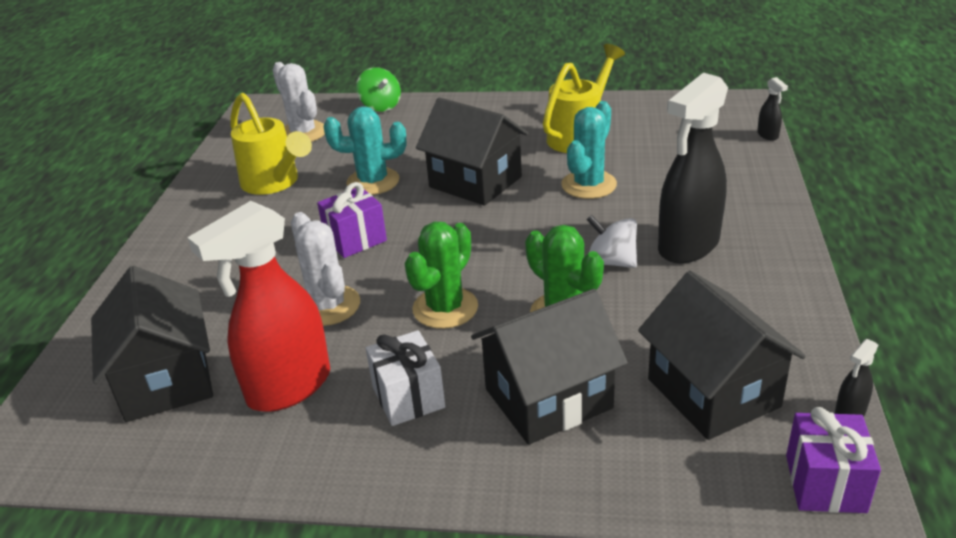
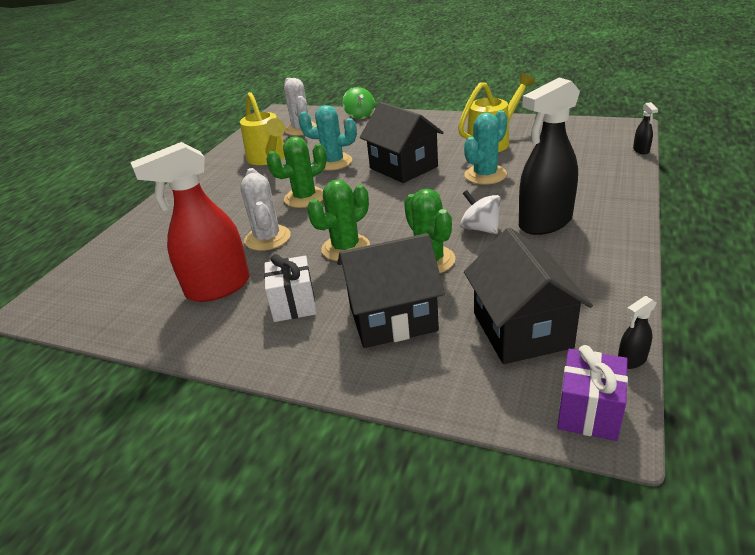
camera: 15 degrees right, 0 degrees up
(166, 380) = (144, 273): black house -> none
(355, 239) = (305, 198): purple gift -> green cactus

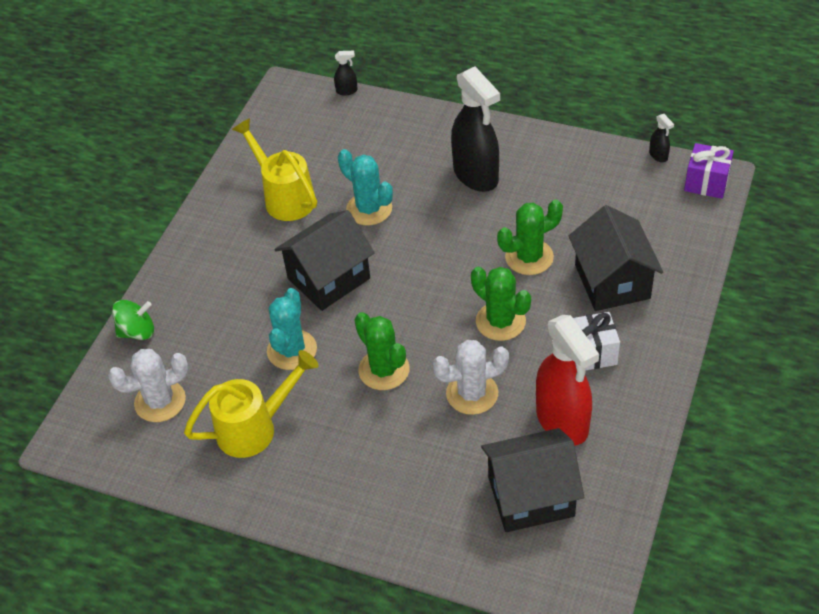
camera: 90 degrees left, 15 degrees up
(480, 228) = (479, 219): white spinning top -> none
(522, 330) = (627, 205): black house -> black house (531, 496)

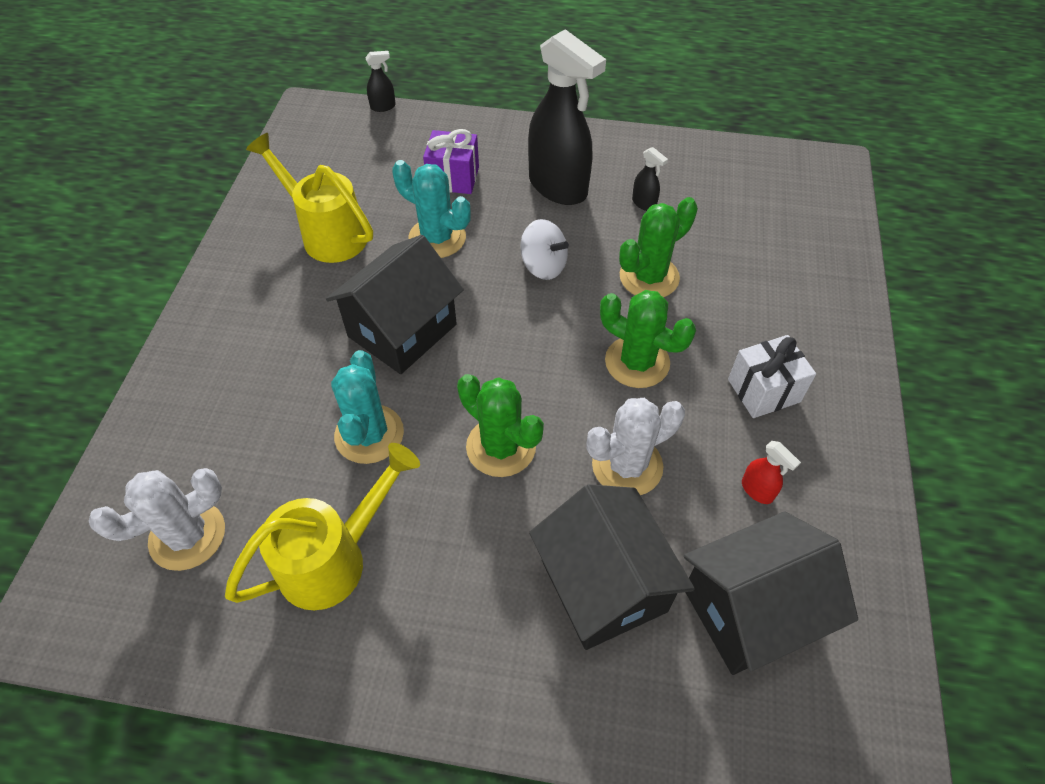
camera: 15 degrees left, 5 degrees up
(137, 331) = (145, 434): green spinning top -> none
(447, 240) = (543, 266): none -> white spinning top
(562, 422) = (757, 490): red spray bottle -> red spray bottle, size x0.40
(612, 282) = (758, 296): black house -> black house (603, 585)
(658, 156) = (760, 147): black spray bottle -> black spray bottle (644, 203)
(706, 183) = (824, 172): purple gift -> purple gift (453, 178)

